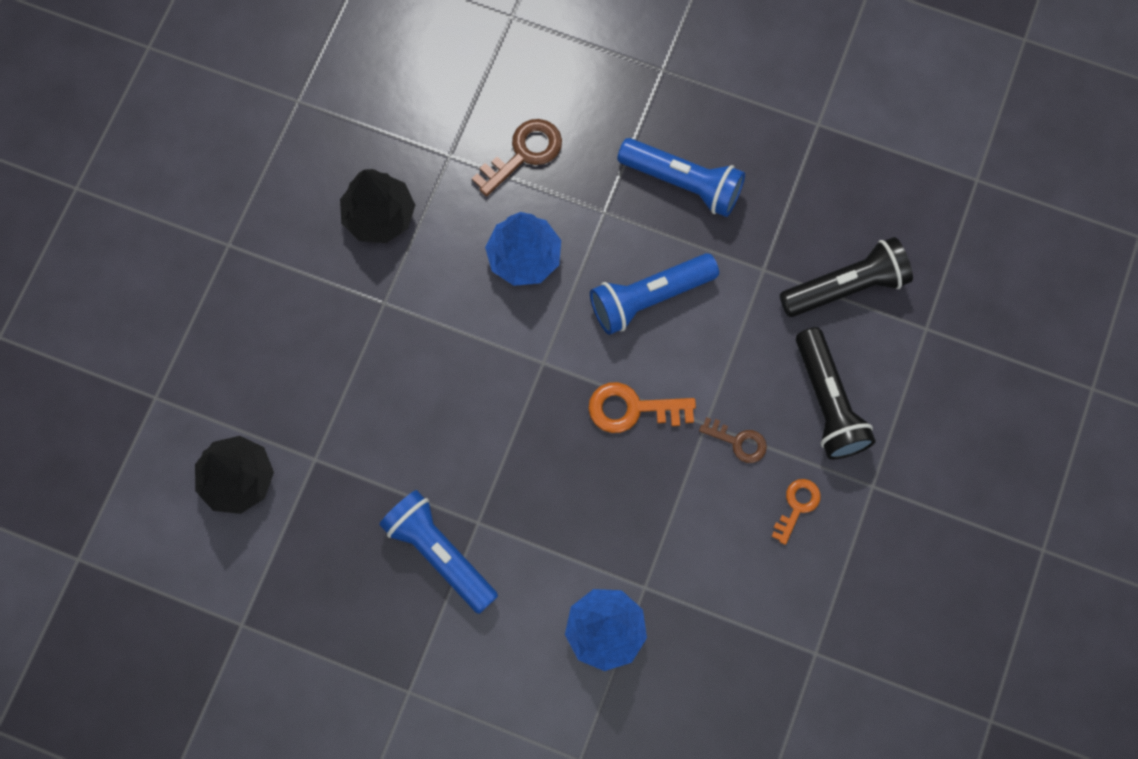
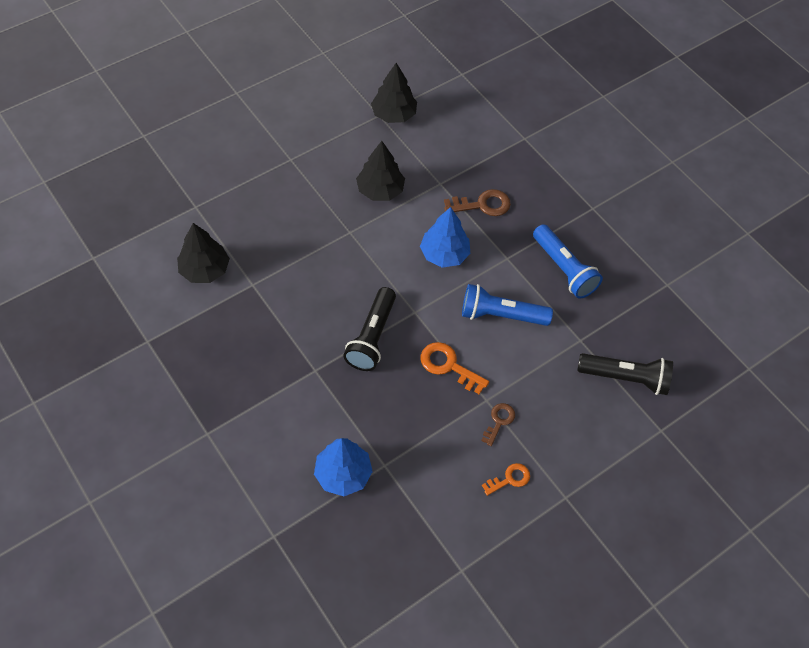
camera: 30 degrees right, 15 degrees down
(316, 87) = (394, 114): none -> black tree
(439, 553) = (281, 373): blue flashlight -> none
(738, 441) = (499, 421): brown key -> brown key turned 120 degrees counterclockwise
(827, 403) = (569, 434): black flashlight -> black flashlight (372, 337)

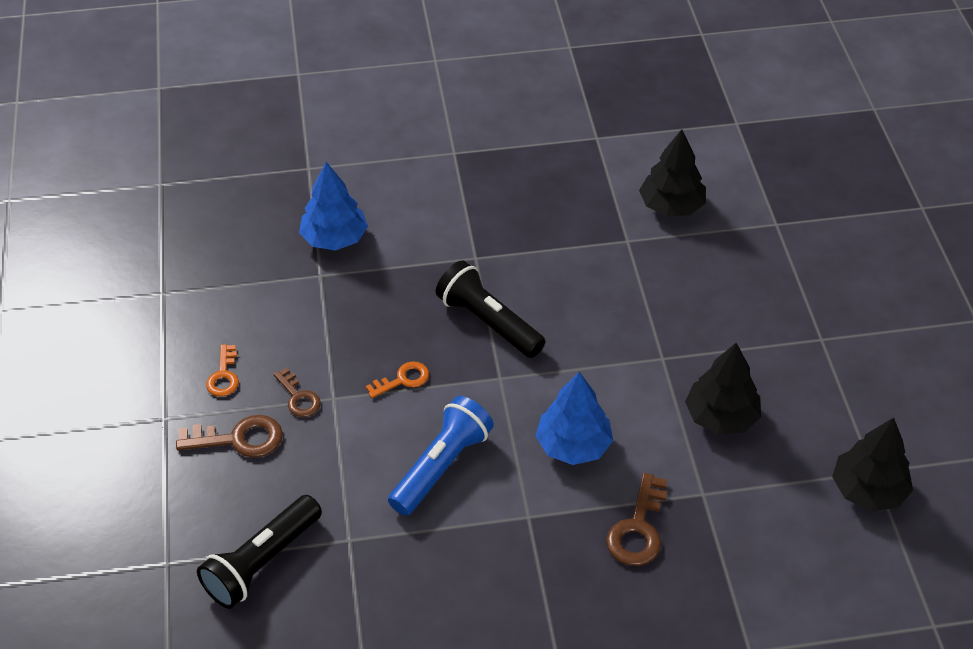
camera: 120 degrees right, 10 degrees down
(448, 366) = (403, 380): orange key -> orange key, size x0.65
(552, 440) = (239, 439): none -> brown key
(564, 269) = (471, 578): blue flashlight -> none

